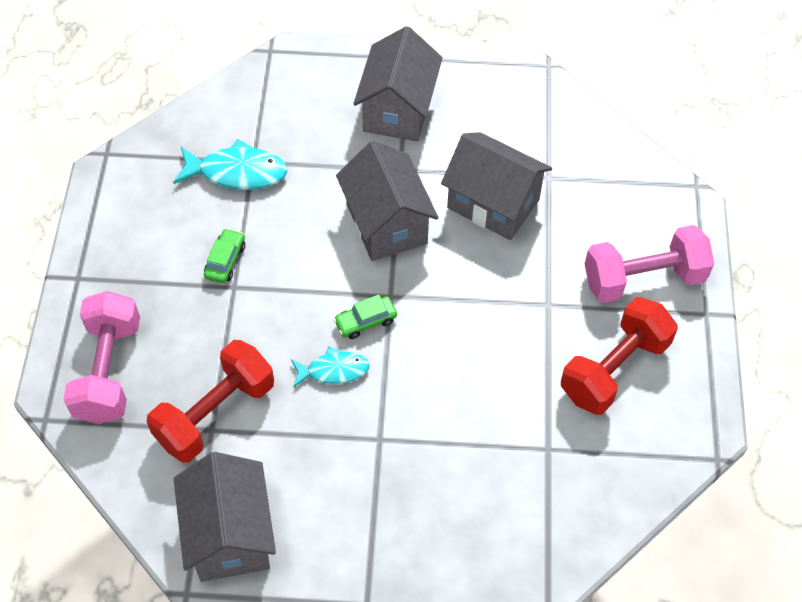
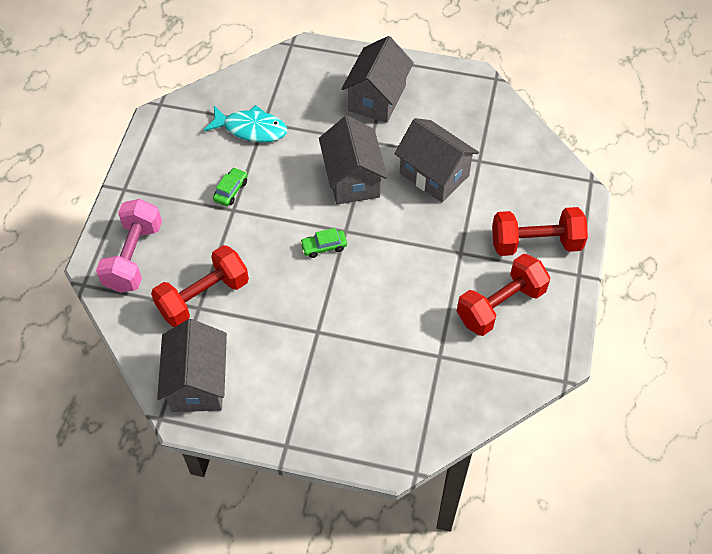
camera: 10 degrees right, 0 degrees up
(333, 370) = (294, 278): turquoise fish -> none
(643, 279) = (535, 243): pink dumbbell -> red dumbbell

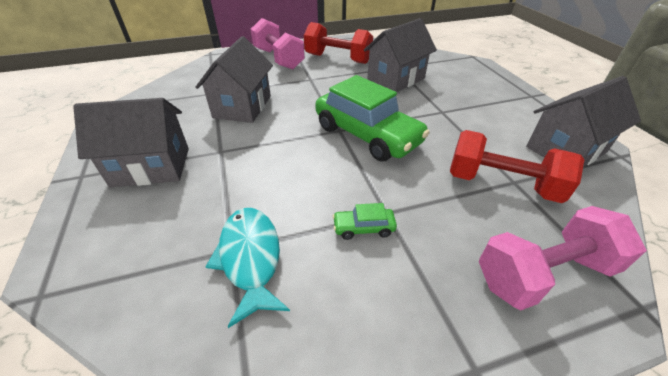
camera: 120 degrees left, 15 degrees down
(324, 247) = (367, 135): green car -> green car, size x2.48
(352, 179) = (278, 145): grey house -> grey house (396, 79)
(535, 243) = (278, 59): red dumbbell -> pink dumbbell

